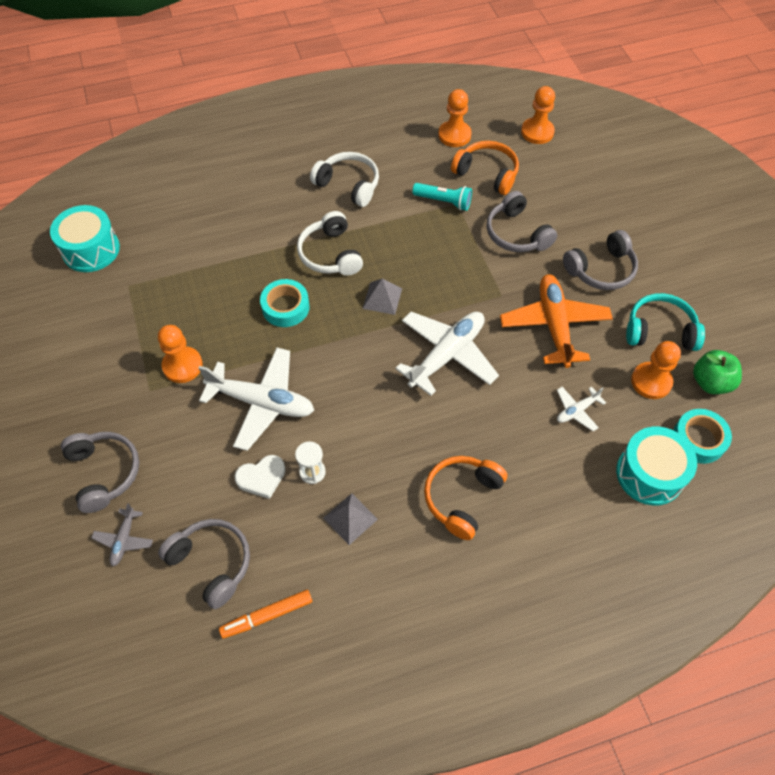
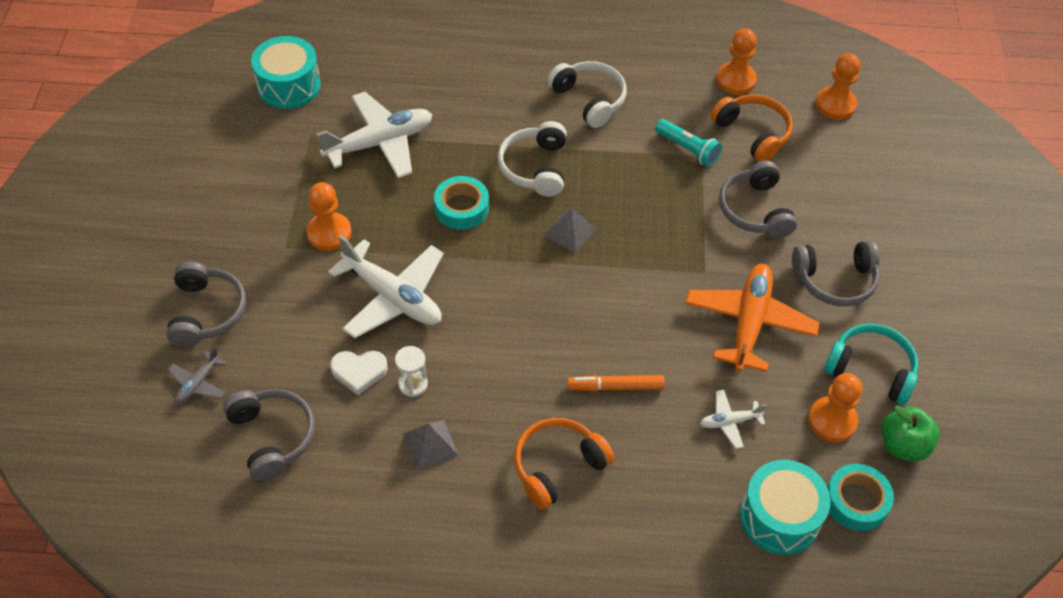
camera: 20 degrees right, 5 degrees down
(267, 616) = (304, 507): orange marker -> orange marker (615, 387)
(447, 355) = (612, 314): white plane -> white plane (379, 143)

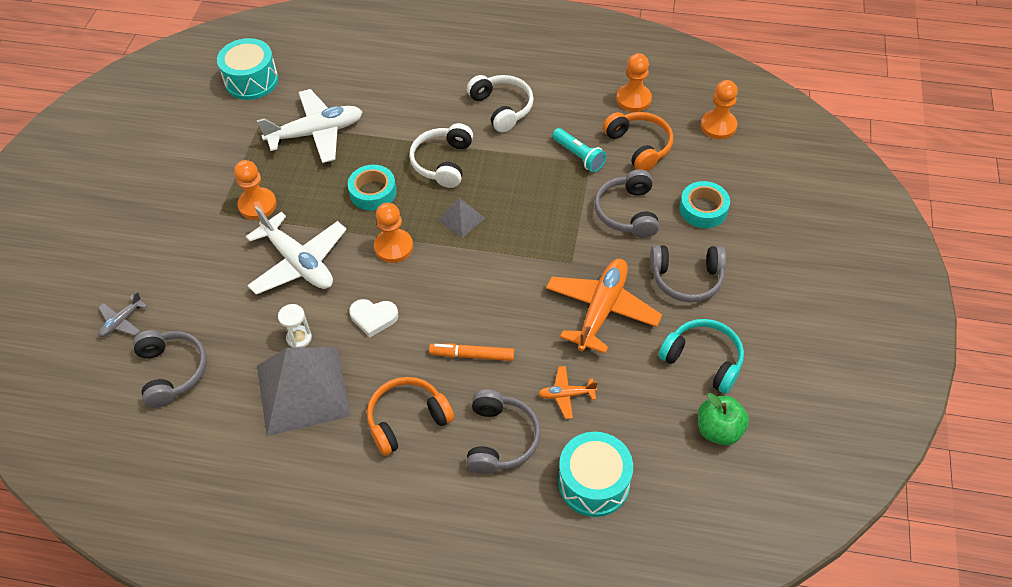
camera: 10 degrees right, 0 degrees up
(207, 312) = (142, 263): grey headphones -> grey headphones (500, 439)
(359, 372) = (256, 323): white heart -> white heart (373, 318)
(430, 444) = (302, 390): grey pyramid -> grey pyramid, size x2.18
(730, 422) = (566, 395): white plane -> orange plane
(832, 420) = (658, 402): orange pawn -> orange pawn (393, 247)
(856, 501) = (666, 475): turquoise tape -> turquoise tape (703, 209)

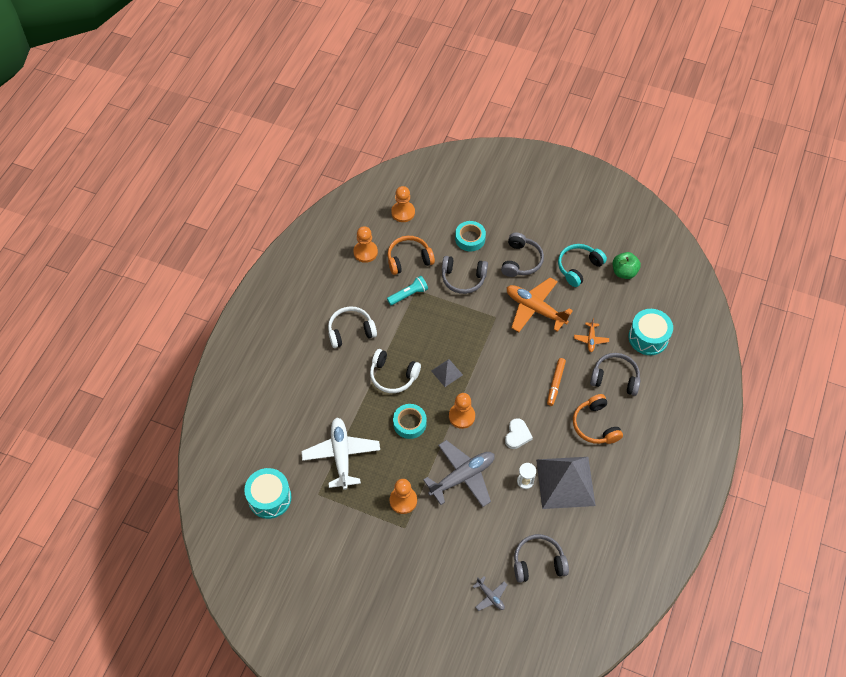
camera: 80 degrees left, 5 degrees up
(298, 262) = (462, 477): white plane -> grey plane

